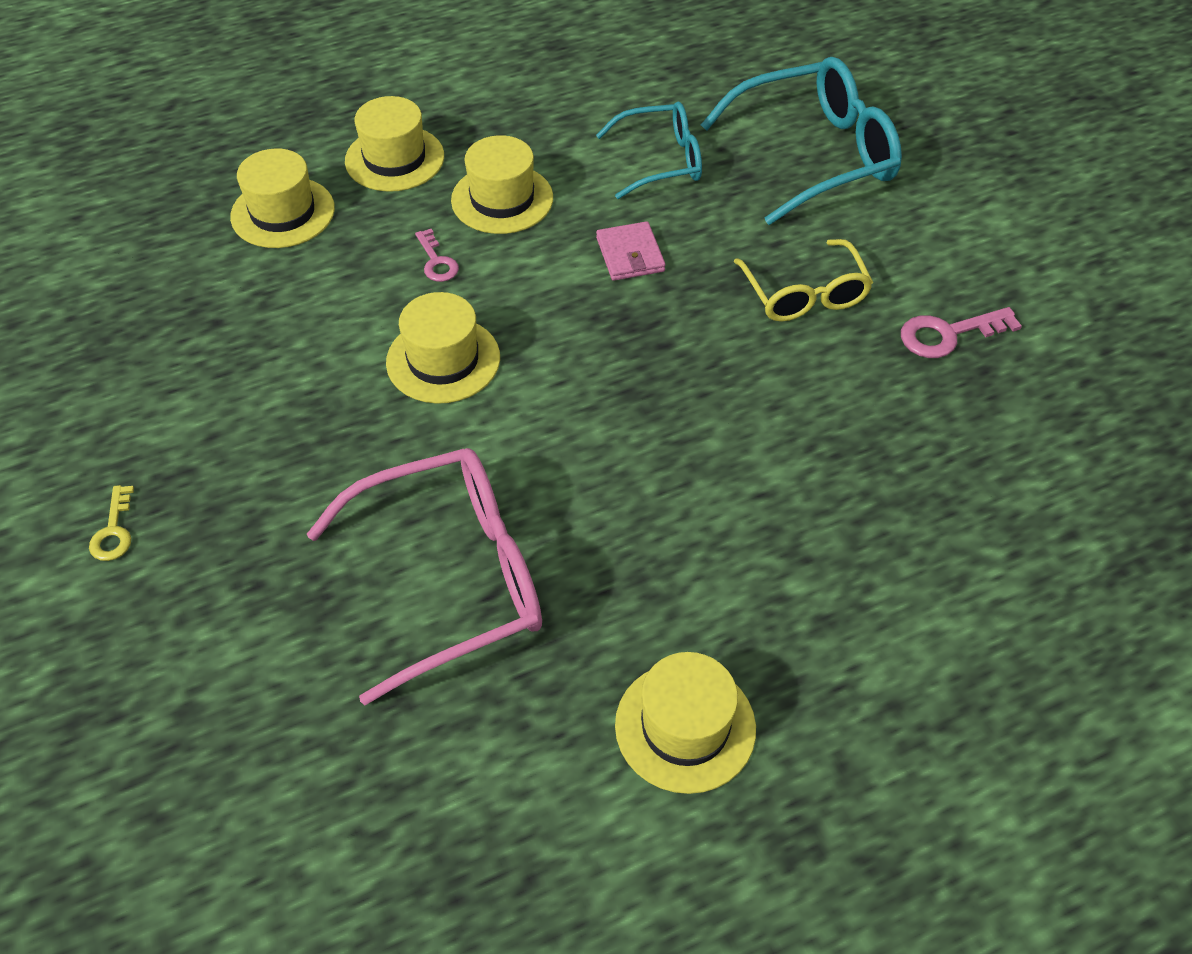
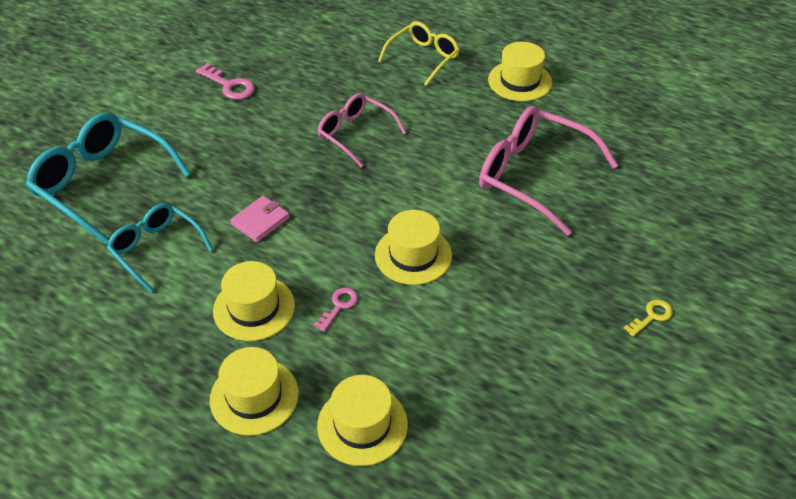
camera: 125 degrees left, 5 degrees down
(722, 420) = (355, 134): none -> pink glasses
(804, 294) = (238, 141): yellow glasses -> yellow glasses (423, 58)

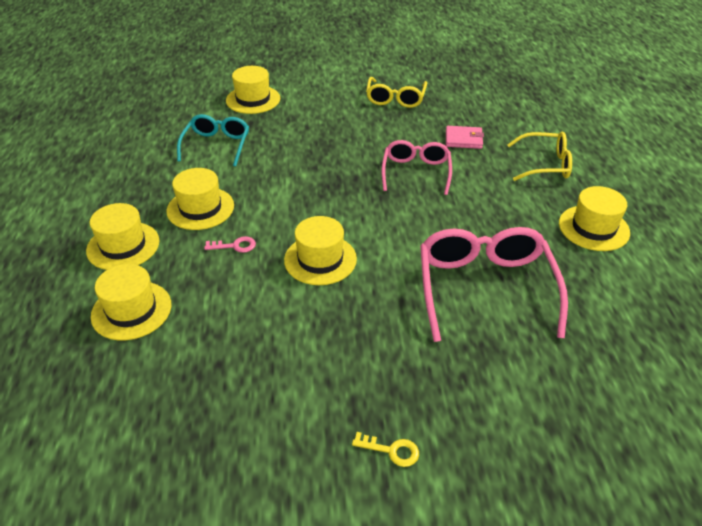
camera: 55 degrees right, 5 degrees down
(103, 183) = (253, 99): turquoise glasses -> yellow hat
(229, 85) = (395, 99): pink key -> yellow glasses
(260, 221) = (282, 173): pink wallet -> pink wallet (463, 139)

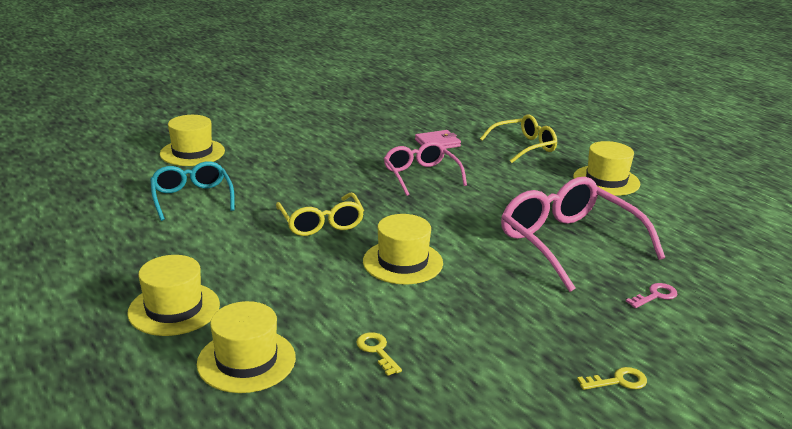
camera: 30 degrees left, 15 degrees down
(200, 208) = (231, 254): yellow hat -> none
(226, 338) = (377, 351): none -> yellow key
(235, 246) = (304, 275): pink key -> pink key (655, 296)
(395, 99) = (342, 125): yellow glasses -> yellow glasses (321, 223)

